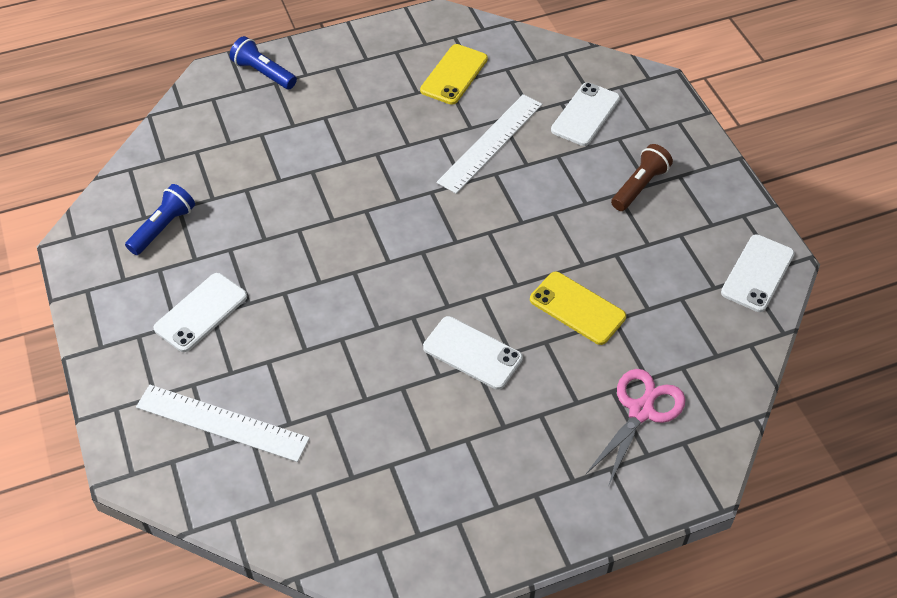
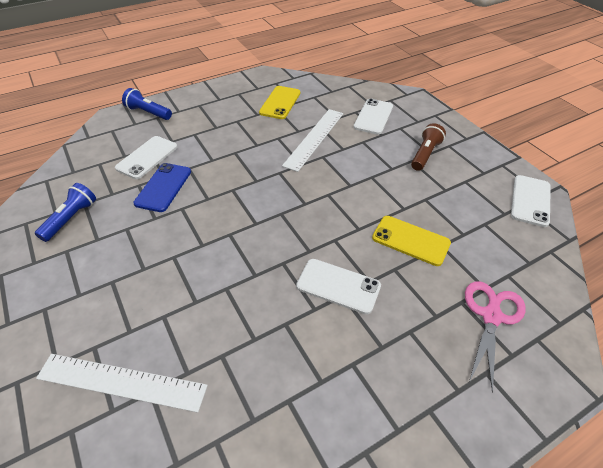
camera: 10 degrees left, 5 degrees down
(201, 312) = (101, 281): white phone -> white phone (147, 157)
(278, 196) = (163, 187): none -> blue phone

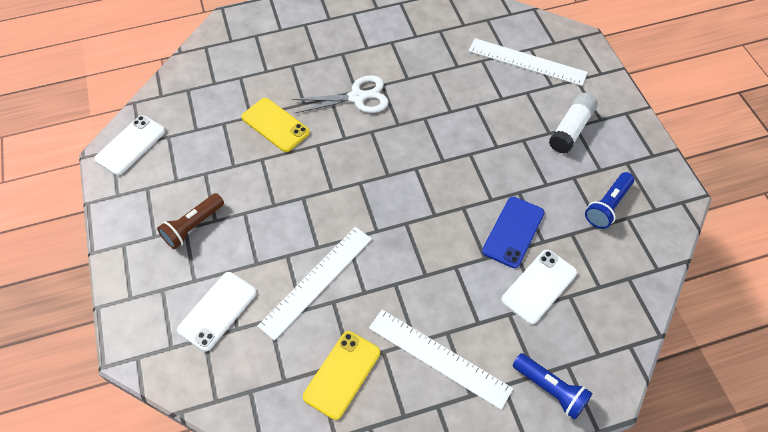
camera: 165 degrees left, 10 degrees up
(85, 289) = (571, 129): none -> white glue stick
(220, 116) = (438, 358): none -> white ruler
(338, 286) = (357, 97): white phone -> white scissors
(491, 316) = (251, 58): pink scissors -> none

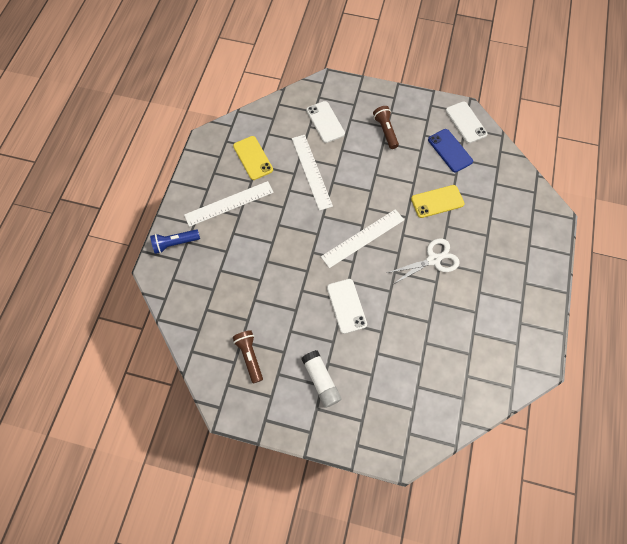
camera: 120 degrees right, 10 degrees up
(357, 97) = (433, 260): white scissors -> white scissors turned 135 degrees counterclockwise
(513, 232) = (272, 287): blue phone -> blue phone (450, 150)
(527, 61) = (401, 396): white ruler -> white ruler (363, 238)
(539, 286) = (230, 277): white phone -> white phone (346, 306)
(608, 206) = (249, 356): blue flashlight -> brown flashlight

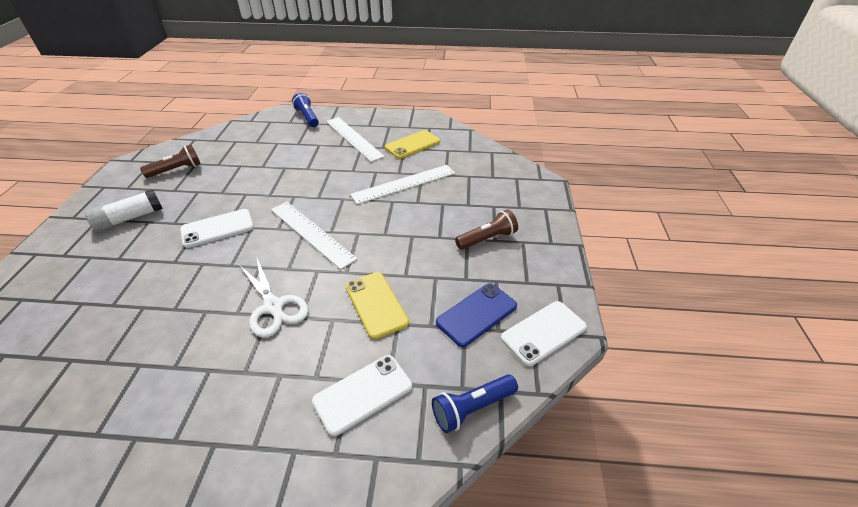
camera: 80 degrees right, 25 degrees down
(325, 122) = (480, 186): white phone -> white phone (363, 394)
(509, 165) = (472, 408): none -> blue flashlight

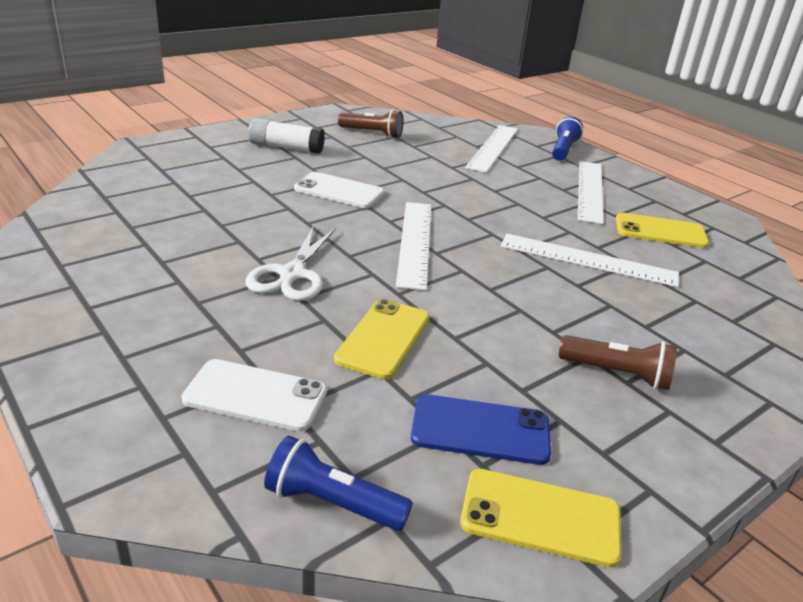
camera: 45 degrees right, 10 degrees down
(267, 137) = (493, 147): none -> white ruler
(543, 332) = (540, 517): white phone -> yellow phone

